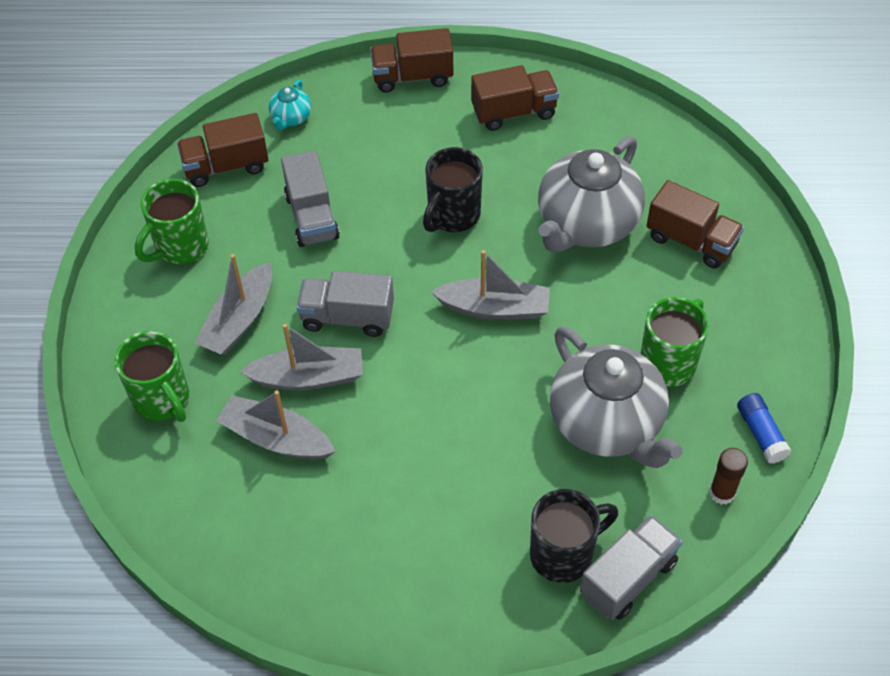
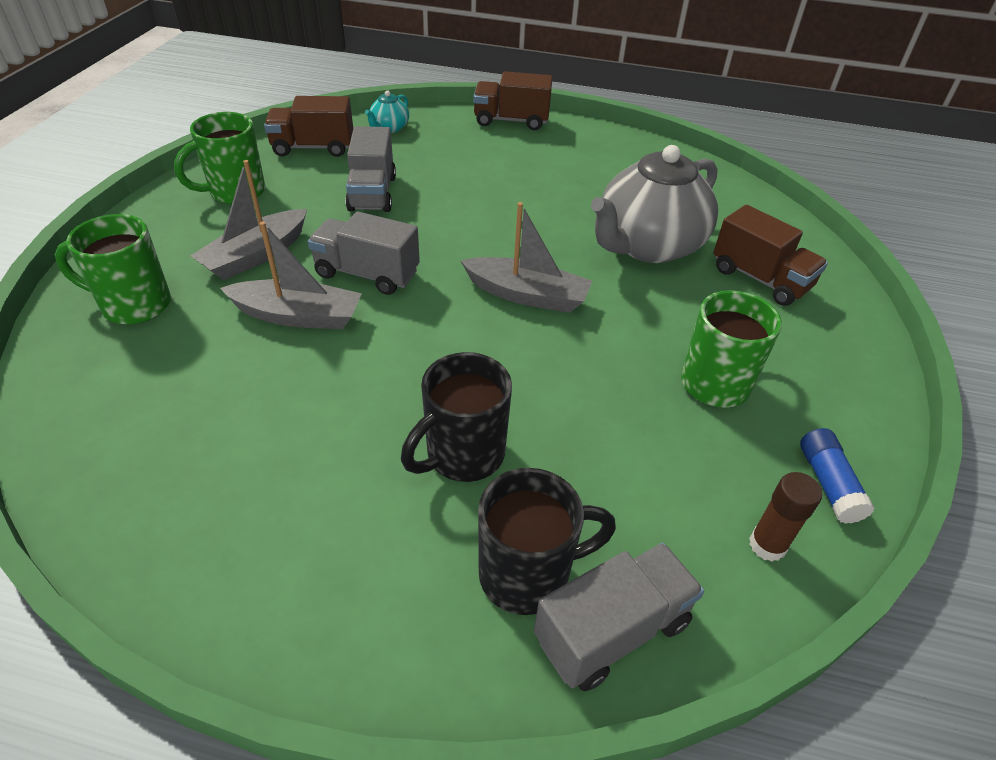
camera: 10 degrees right, 10 degrees down
(163, 400) = (134, 305): green mug -> green mug turned 120 degrees clockwise
(276, 438) = (231, 364): grey boat -> none
(452, 216) = (511, 216): black mug -> black mug (462, 455)
(514, 112) = (597, 156): brown truck -> none
(607, 424) = (627, 430): grey teapot -> none

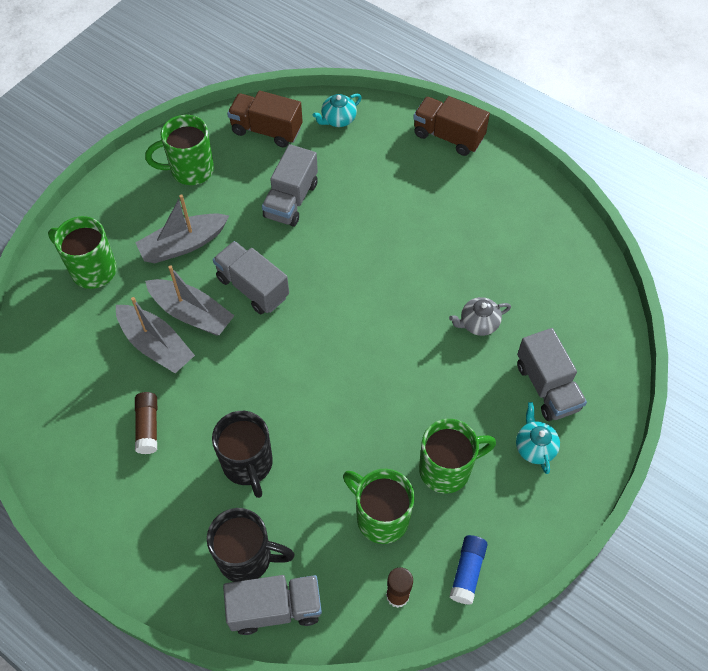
camera: 25 degrees right, 15 degrees up
(289, 454) = (148, 426): none -> brown glue stick
(462, 455) = (248, 465): black mug -> black mug turned 90 degrees counterclockwise
(527, 295) = (357, 345): grey boat -> grey boat (156, 345)
(647, 246) = (478, 323): grey teapot -> grey teapot, size x0.43
(677, 458) = (380, 517): none -> green mug
(760, 279) = (547, 387): brown truck -> grey truck
(793, 333) = (534, 447): none -> turquoise teapot

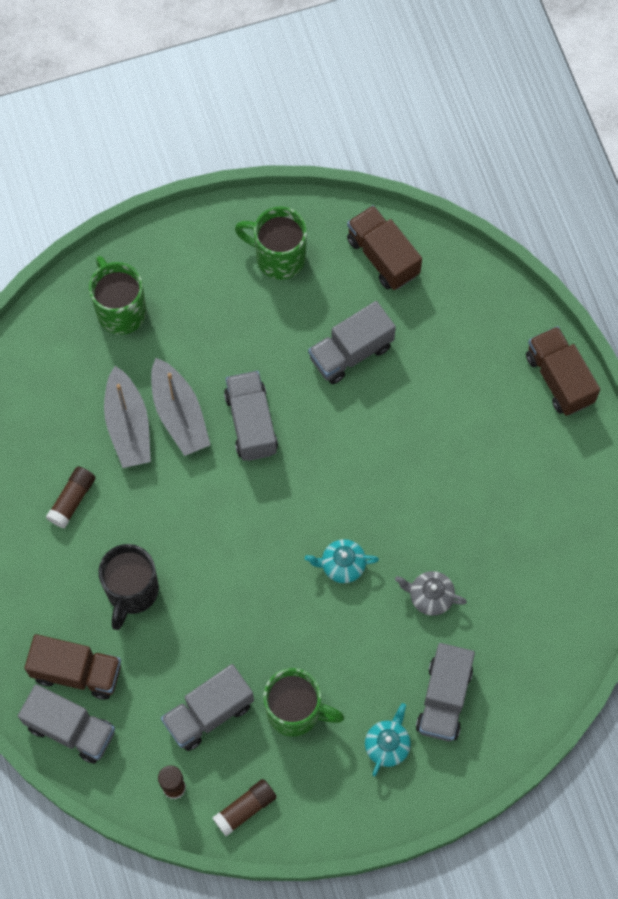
camera: 35 degrees right, 10 degrees up
(183, 245) = (218, 336): grey boat -> none
(247, 558) = (77, 672): black mug -> brown truck
(338, 119) = (462, 289): turquoise teapot -> turquoise teapot (342, 565)
(380, 517) = (208, 713): green mug -> grey truck
(467, 572) = (245, 809): blue glue stick -> brown glue stick

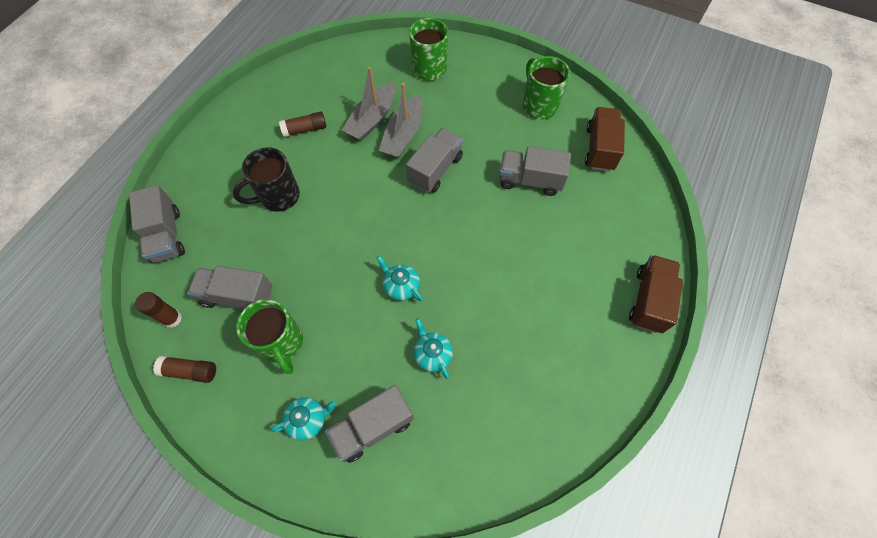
camera: 45 degrees right, 5 degrees down
(77, 672) = (205, 210): brown truck -> none
(430, 596) = (432, 354): grey teapot -> turquoise teapot

